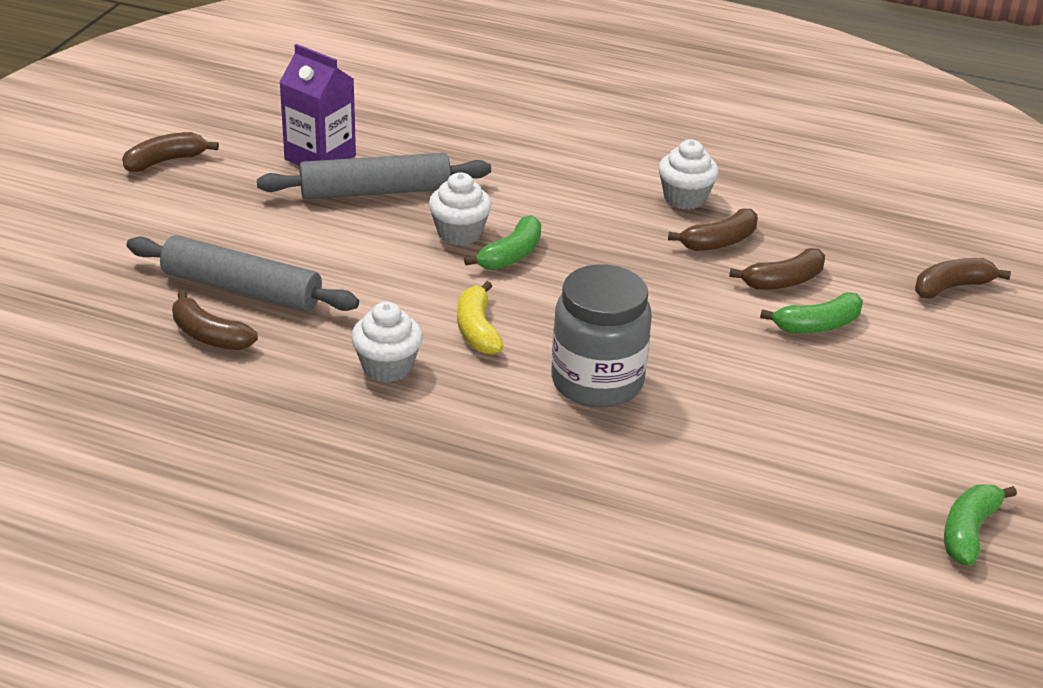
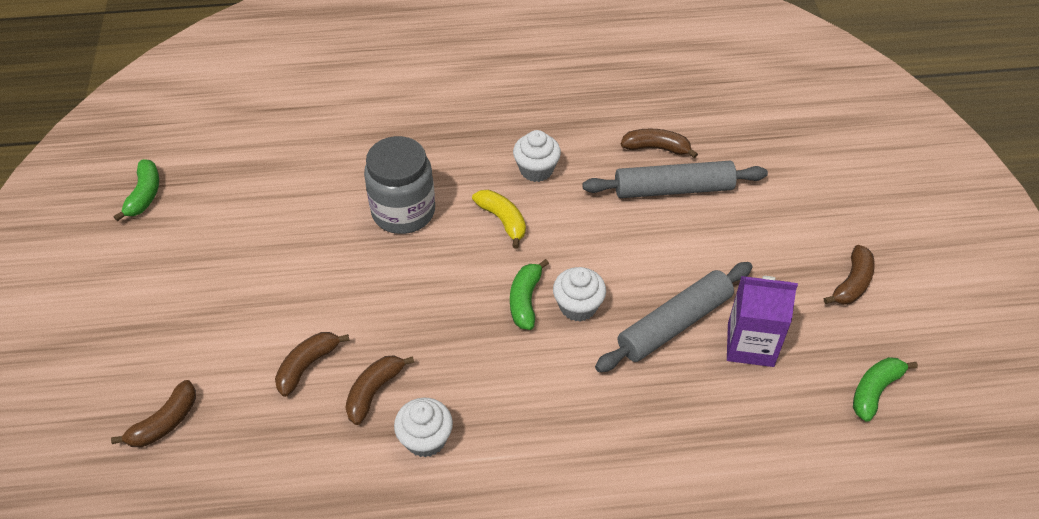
camera: 155 degrees right, 15 degrees up
(817, 325) = (269, 327): green banana -> green banana (874, 391)

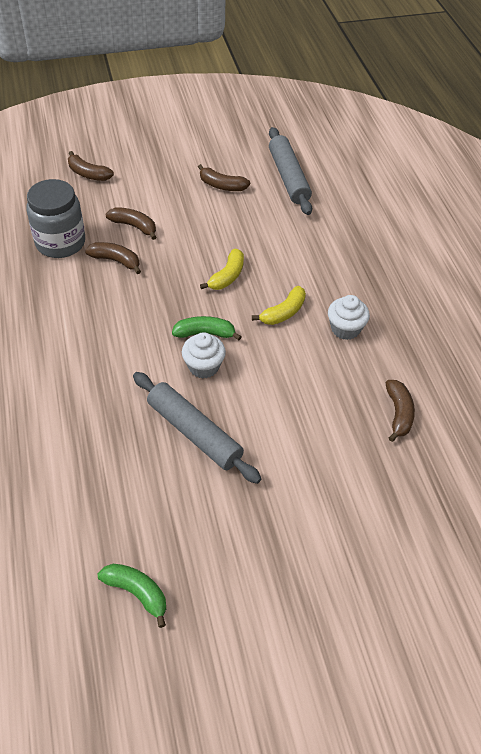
camera: 80 degrees right, 0 degrees up
(144, 195) = (264, 130): green banana -> none
(403, 211) = (279, 254): grey jar -> grey jar (60, 242)
(425, 439) = (79, 291): white cupcake -> none
(431, 268) = (227, 276): none -> yellow banana
(673, 189) = (349, 428): grey rolling pin -> grey rolling pin (288, 177)
(750, 344) = (179, 490): purple carton -> none
(852, 283) = (263, 581): brown banana -> brown banana (222, 186)

